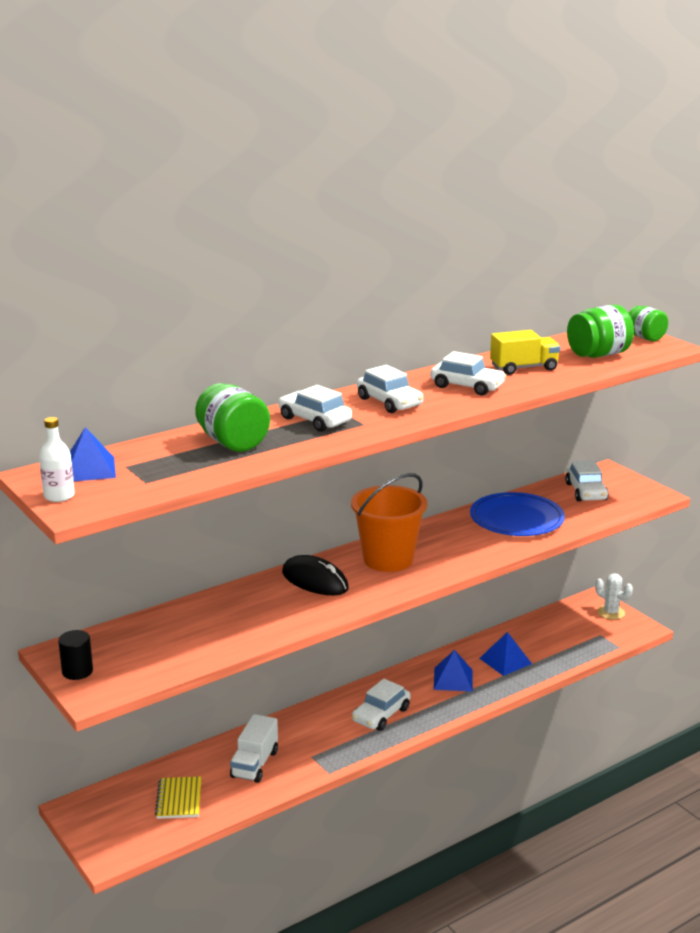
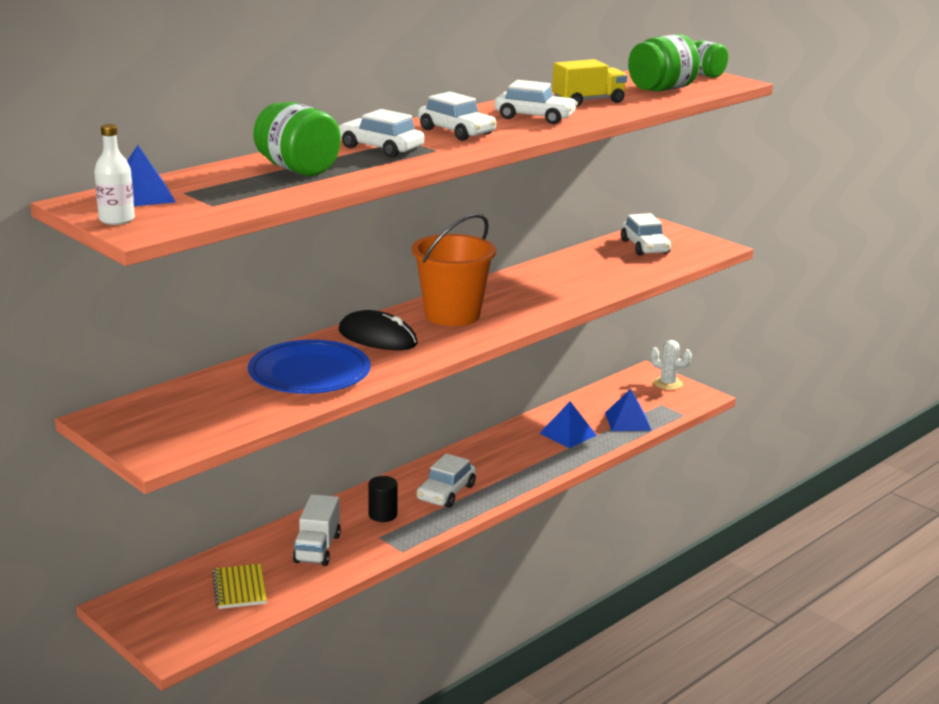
camera: 10 degrees left, 0 degrees up
(77, 671) = (132, 434): black cylinder -> black cylinder (383, 515)
(453, 679) = (516, 454): blue pyramid -> blue pyramid (628, 421)
(516, 519) = (579, 273): blue plate -> blue plate (309, 373)

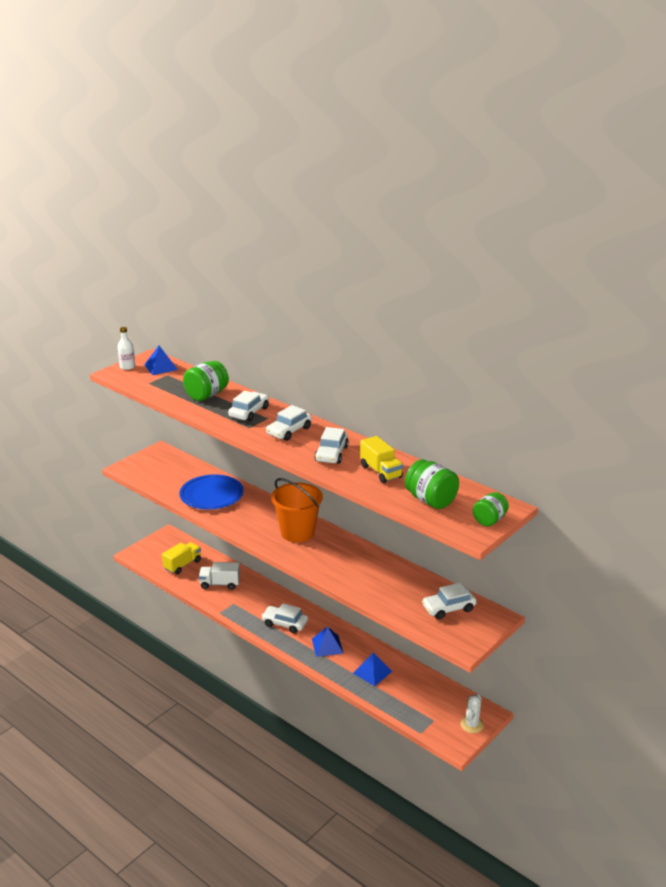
camera: 85 degrees right, 5 degrees up
(239, 588) = (182, 565): yellow notebook -> yellow truck
(377, 337) = (259, 510): black mouse -> none
(383, 515) = (256, 602): black cylinder -> none
(628, 421) = (400, 702): blue pyramid -> blue pyramid (327, 646)

